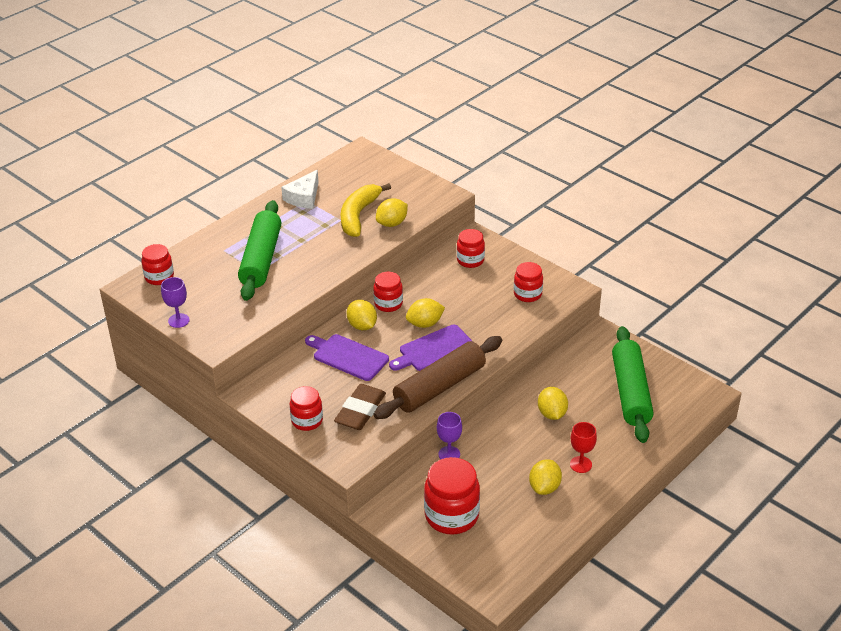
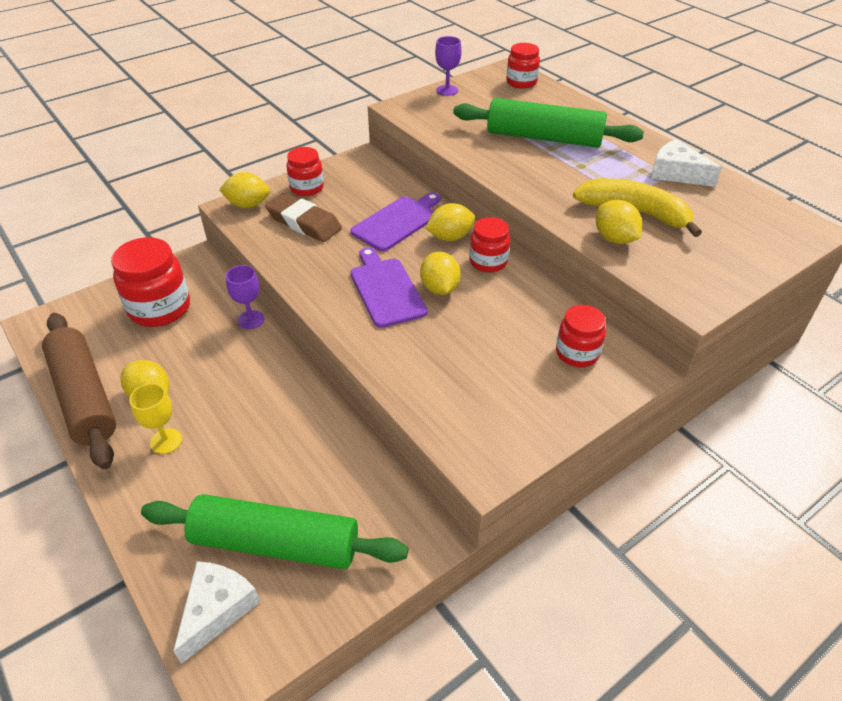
camera: 100 degrees right, 5 degrees up
(439, 387) = (314, 285): brown rolling pin -> brown rolling pin (84, 397)
(527, 294) = (482, 406): red jar -> none
(552, 414) = (273, 430): yellow lemon -> yellow lemon (248, 205)
(580, 464) = (166, 441): red goblet -> yellow goblet
(679, 405) = (217, 609): none -> white cheese

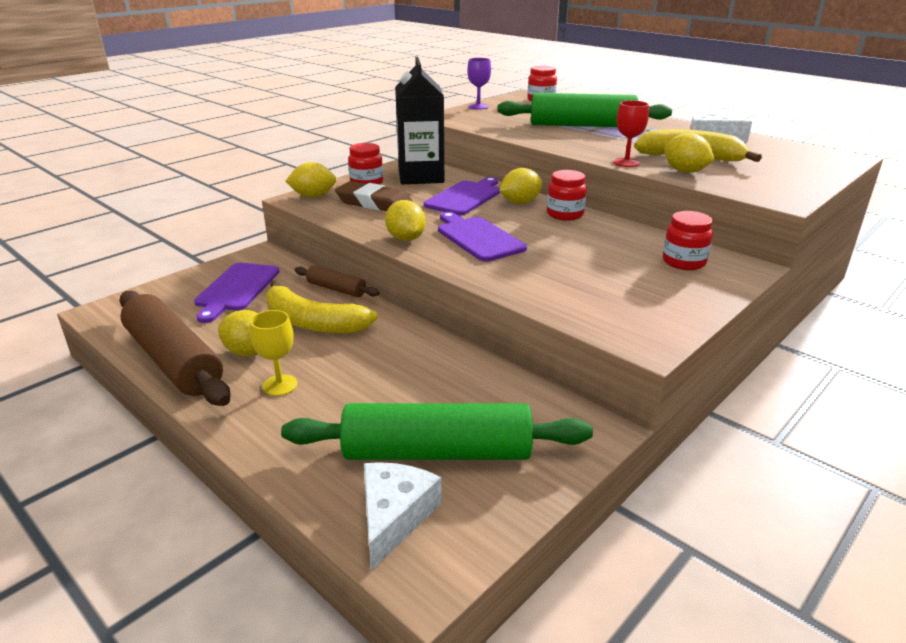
camera: 10 degrees left, 15 degrees down
(160, 308) = (236, 289): red jar -> purple cutting board
(216, 363) = (313, 322): none -> yellow banana
(251, 320) = (336, 289): purple goblet -> brown rolling pin
(365, 182) = (421, 176): none -> black carton
(439, 288) = (529, 233): yellow lemon -> yellow lemon (406, 239)
(559, 215) = (626, 162): none -> red goblet

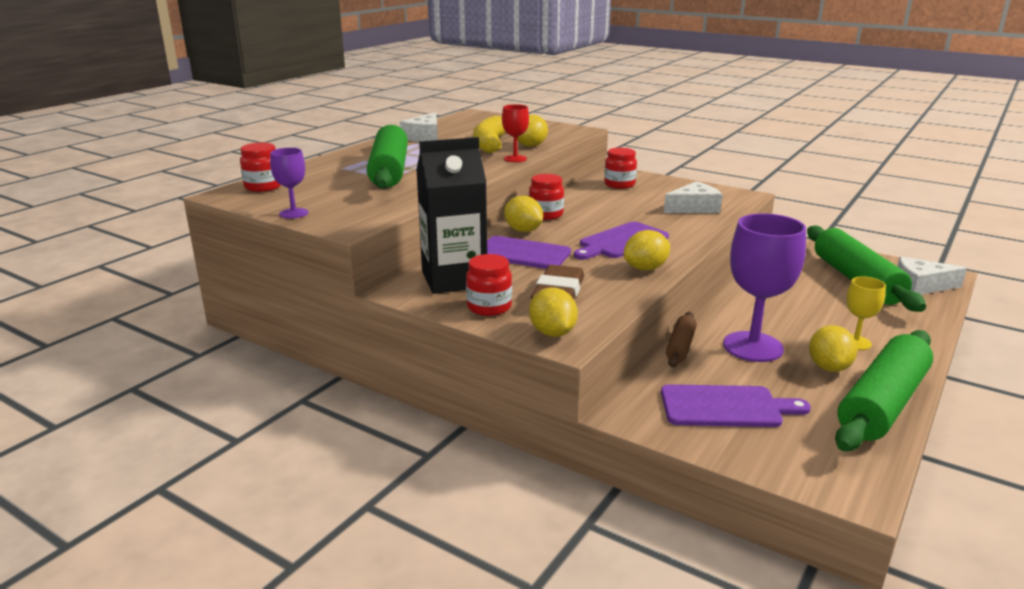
camera: 100 degrees left, 5 degrees down
(174, 360) = (882, 404): brown rolling pin -> green rolling pin
(313, 322) = (753, 347): yellow banana -> purple goblet
(585, 293) = (694, 208): none -> white cheese

